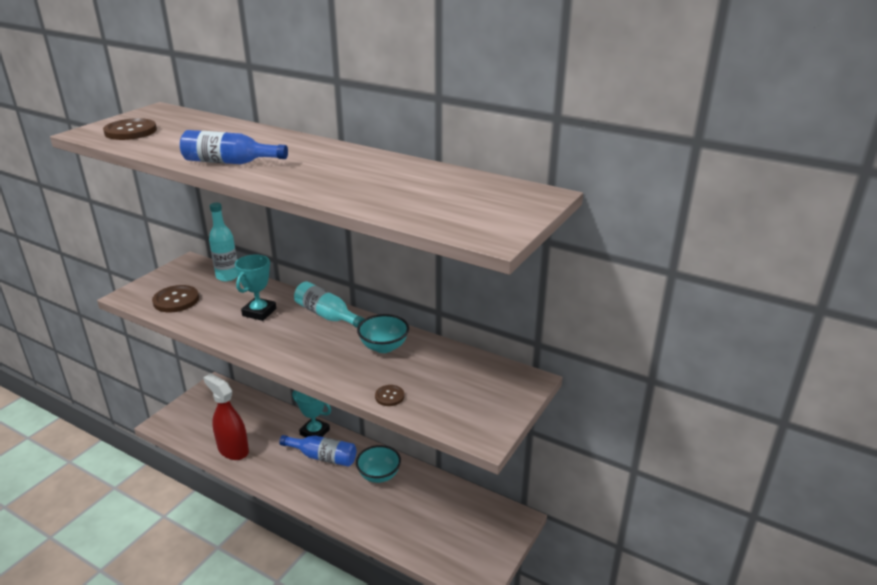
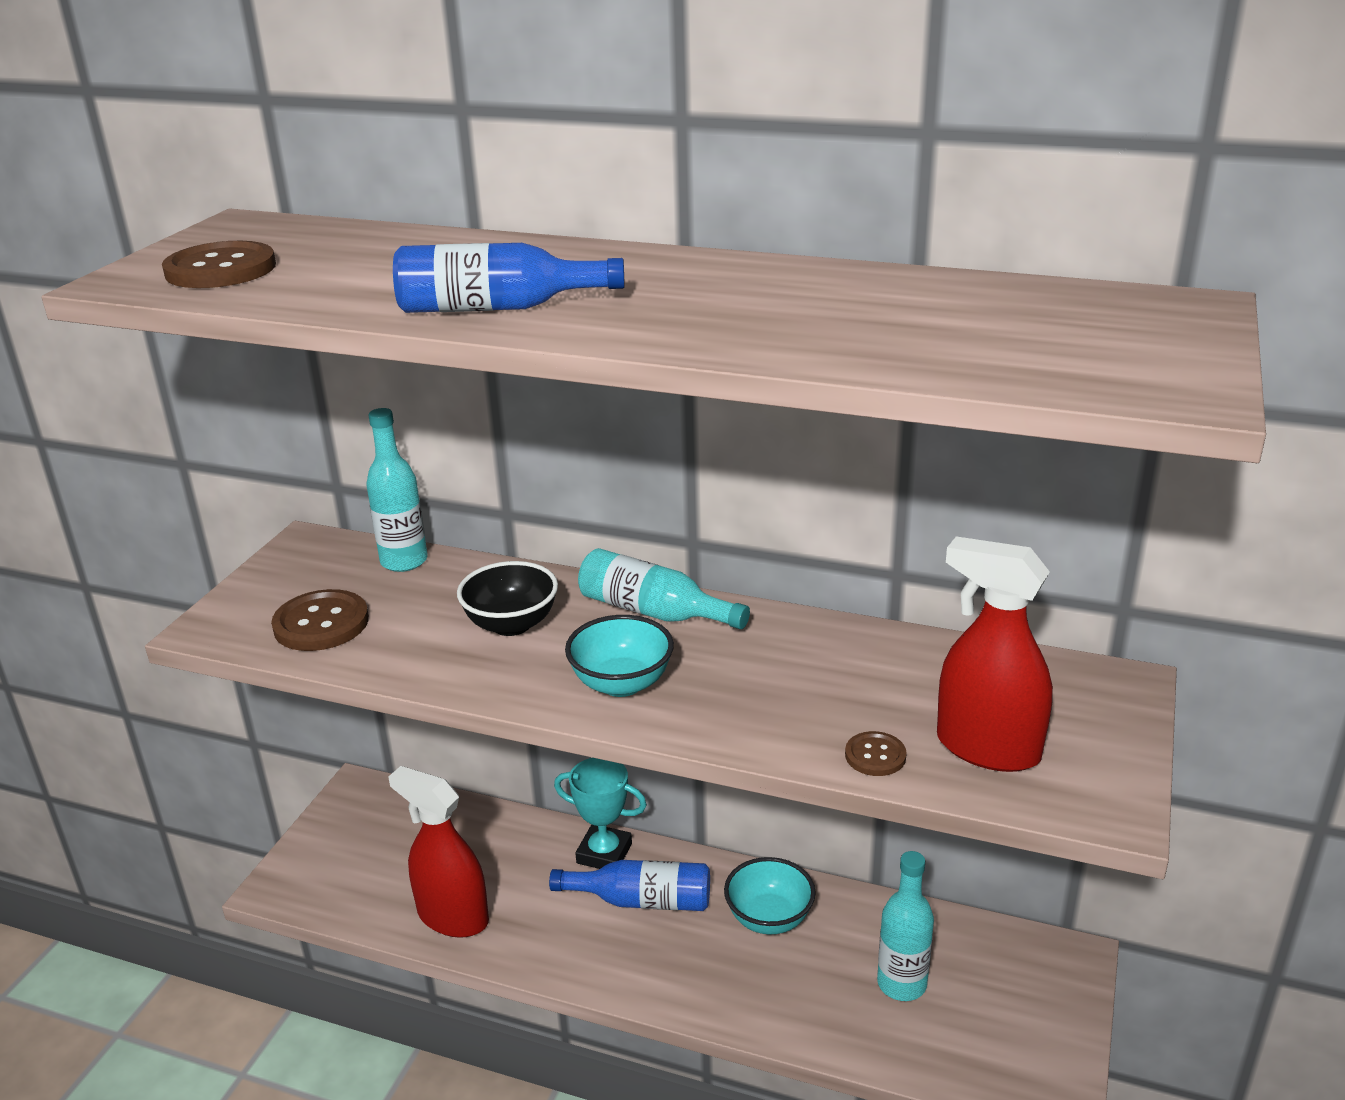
camera: 10 degrees left, 0 degrees up
(259, 312) = (511, 624): turquoise trophy -> black bowl
(384, 347) = (804, 659): turquoise bowl -> turquoise bowl (621, 683)
(428, 516) = (901, 984): none -> turquoise bottle
(444, 401) = (987, 748): none -> red spray bottle

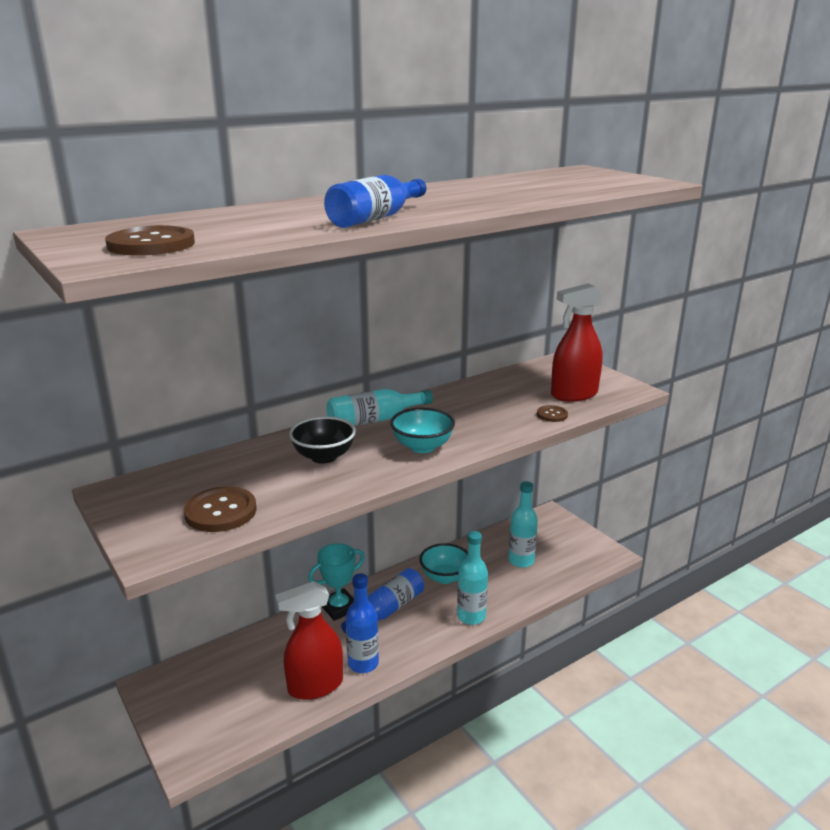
camera: 55 degrees left, 5 degrees down
(404, 561) = (200, 467): turquoise bottle -> turquoise bottle (471, 616)
(524, 936) = (363, 663): none -> blue bottle

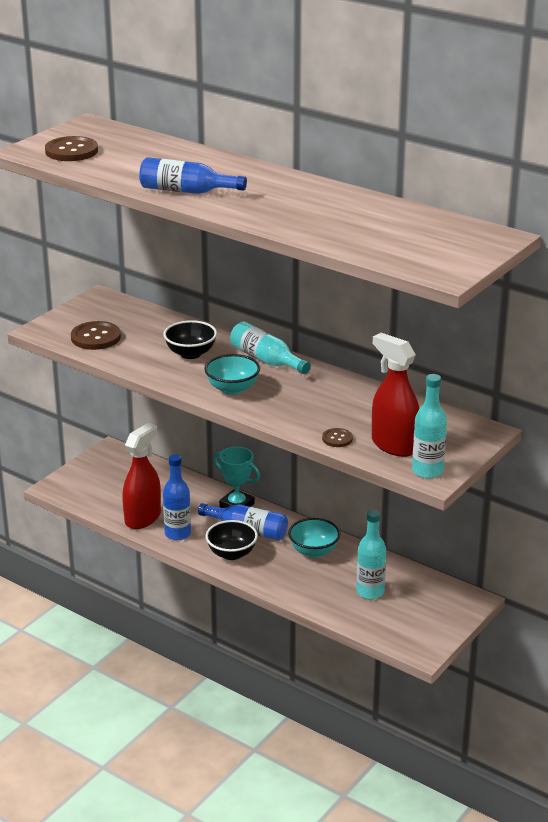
camera: 70 degrees right, 5 degrees up
(315, 686) = (143, 518): red spray bottle -> red spray bottle turned 75 degrees clockwise
(421, 631) = (231, 553): none -> black bowl
(471, 616) = (266, 576): turquoise bottle -> turquoise bottle (427, 471)

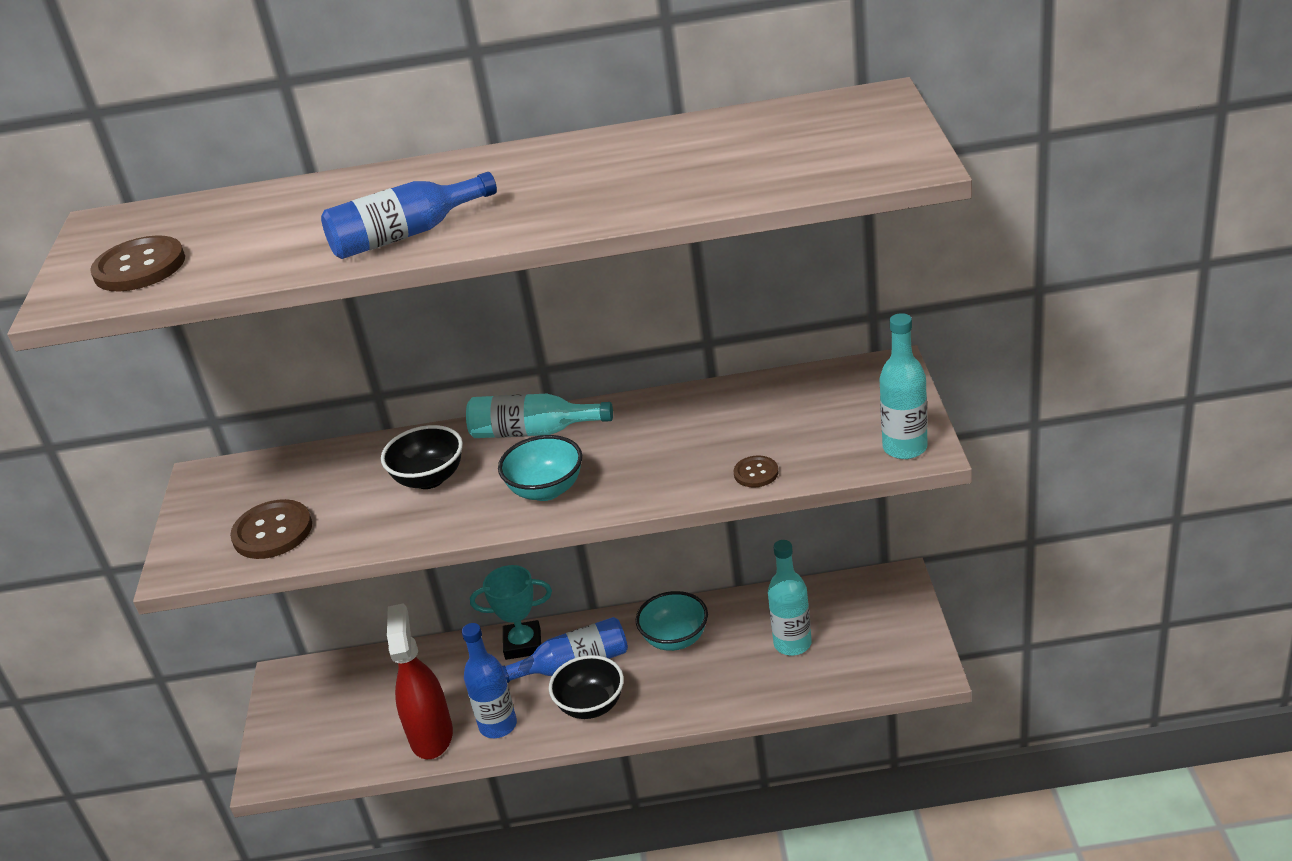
camera: 35 degrees left, 5 degrees up
(394, 445) = (825, 441): red spray bottle -> none

